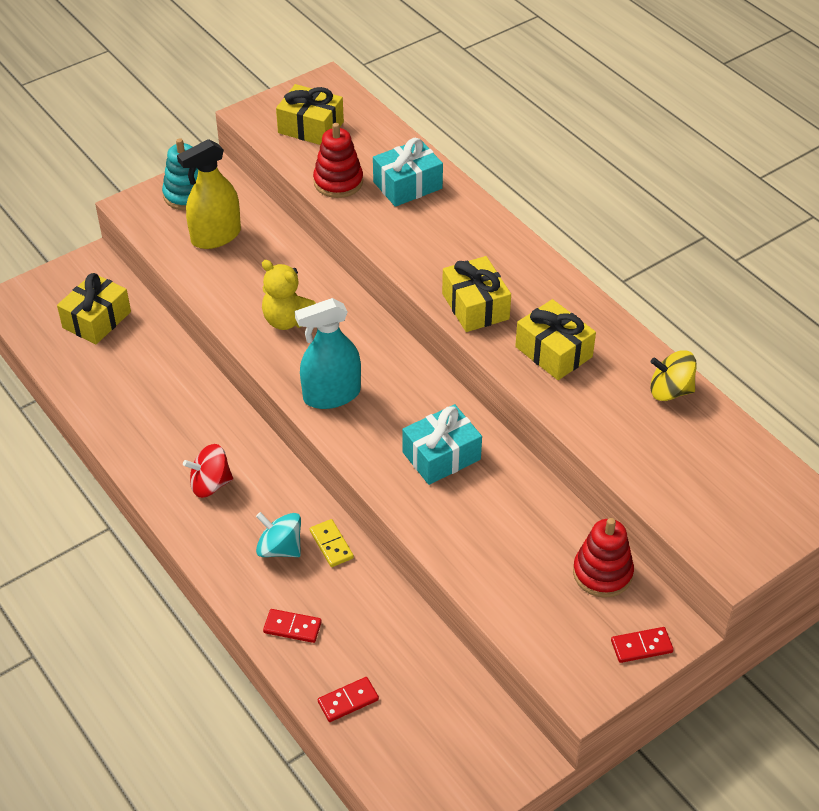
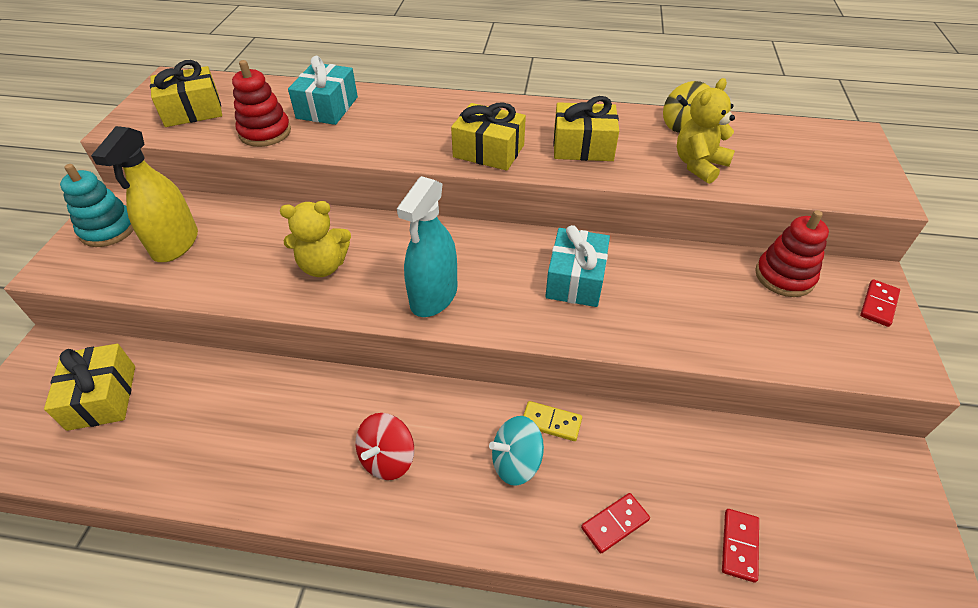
camera: 45 degrees left, 0 degrees up
(621, 431) = (699, 165): none -> yellow teddy bear

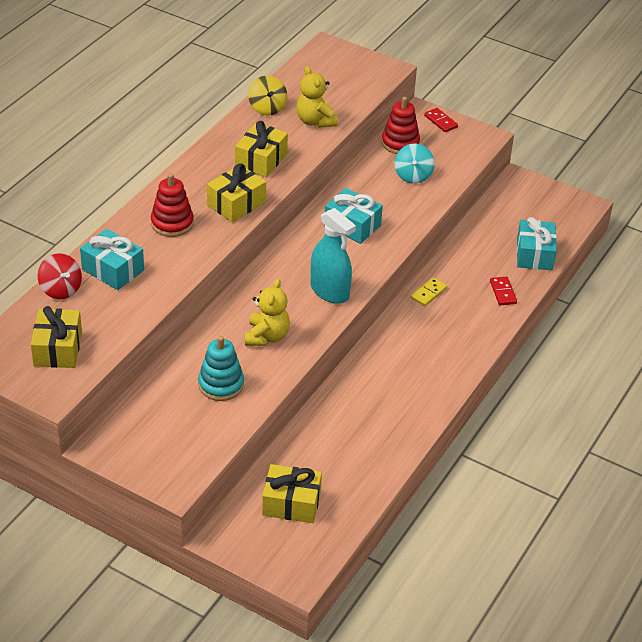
camera: 70 degrees left, 5 degrees down
(108, 229) = (142, 452): turquoise stacking toy -> turquoise stacking toy (221, 385)
(176, 244) = (189, 412): yellow spray bottle -> none
(265, 132) = (127, 310): red stacking toy -> red stacking toy (172, 223)
(387, 458) = (418, 369): red spinning top -> red spinning top (61, 289)
(516, 462) = (448, 316): turquoise spinning top -> turquoise spinning top (413, 176)
(739, 545) = (534, 254): red domino -> turquoise gift

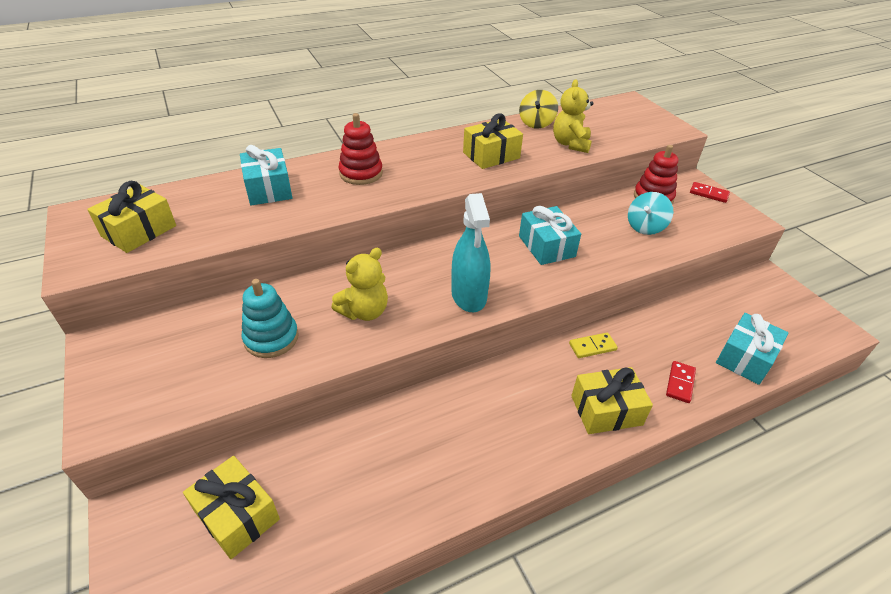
camera: 35 degrees right, 0 degrees up
(61, 289) = (210, 187): red spinning top -> none
(236, 204) = (433, 179): yellow gift -> yellow gift (606, 410)
(441, 121) = (708, 194): red domino -> red domino turned 60 degrees counterclockwise

